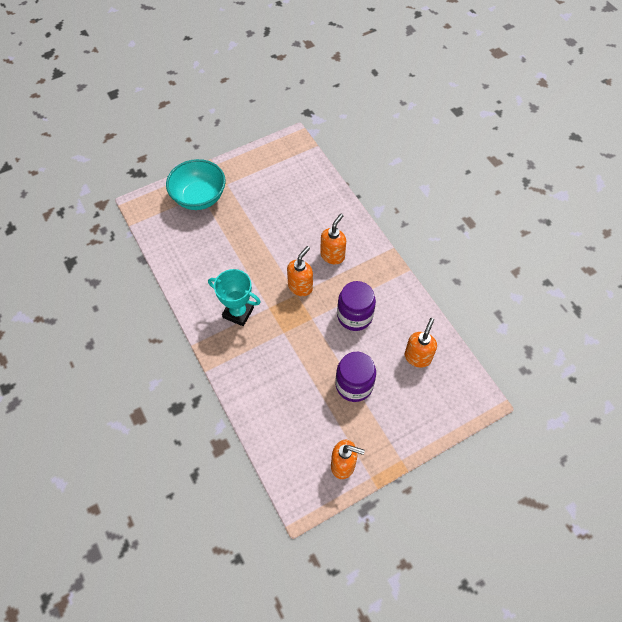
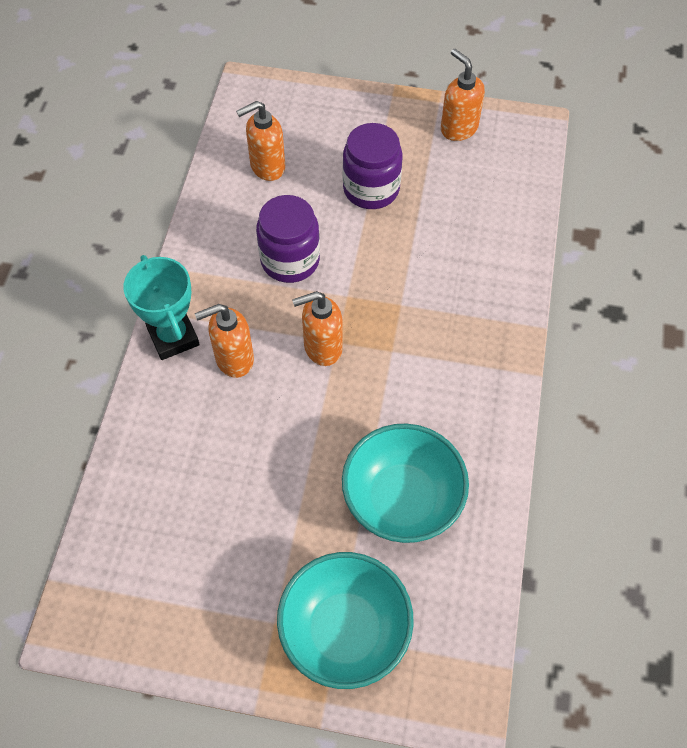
camera: 140 degrees left, 0 degrees up
(213, 252) = (402, 499): none -> turquoise bowl
(238, 313) = (440, 373): turquoise trophy -> turquoise trophy (173, 337)

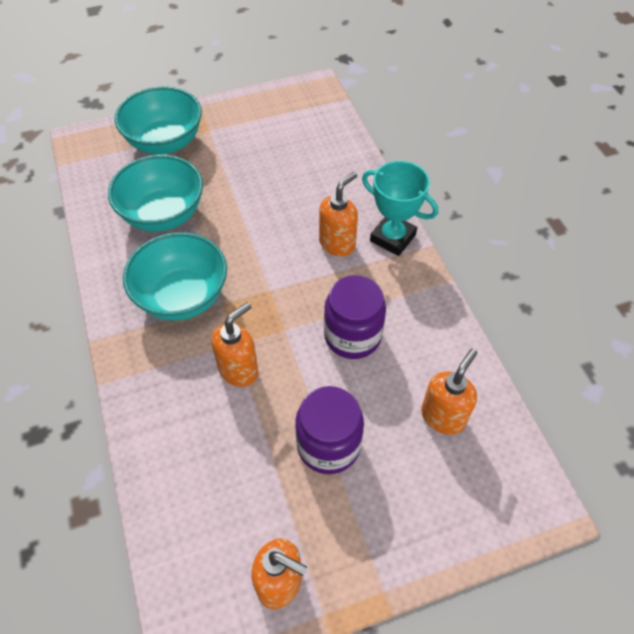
camera: 150 degrees right, 5 degrees down
(322, 348) = (278, 281): orange soap dispenser -> orange soap dispenser (239, 370)
(428, 378) = (182, 296): none -> turquoise bowl

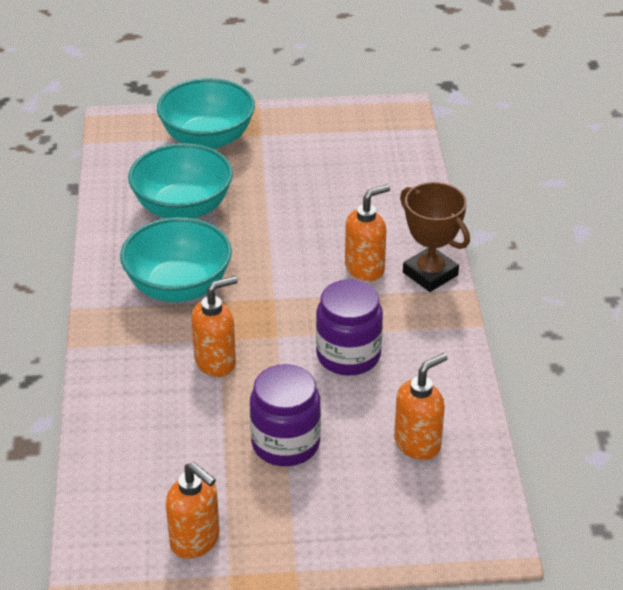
camera: 15 degrees right, 15 degrees down
(392, 238) = (430, 274): turquoise trophy -> brown trophy

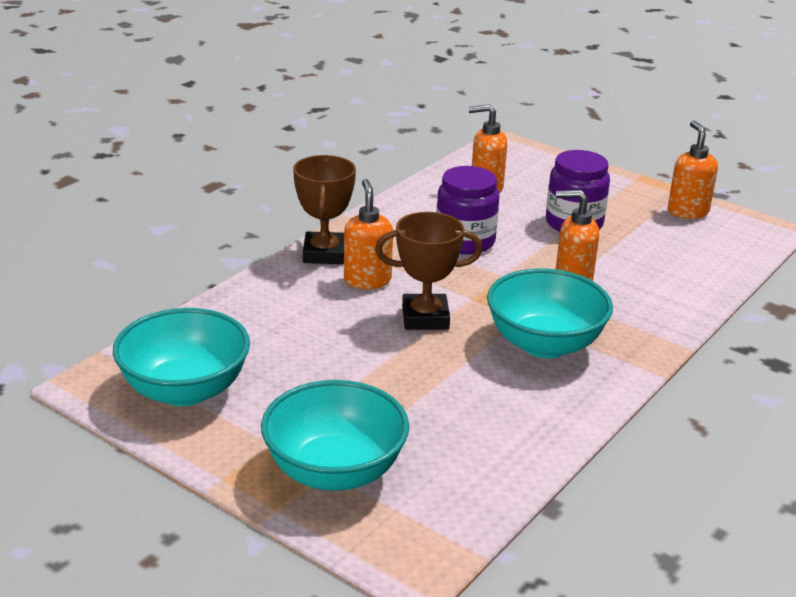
camera: 140 degrees left, 10 degrees down
(183, 208) = (459, 409): turquoise bowl -> turquoise bowl (185, 390)
(283, 261) = (425, 318): none -> brown trophy
(365, 268) = (367, 280): orange soap dispenser -> orange soap dispenser turned 75 degrees clockwise

